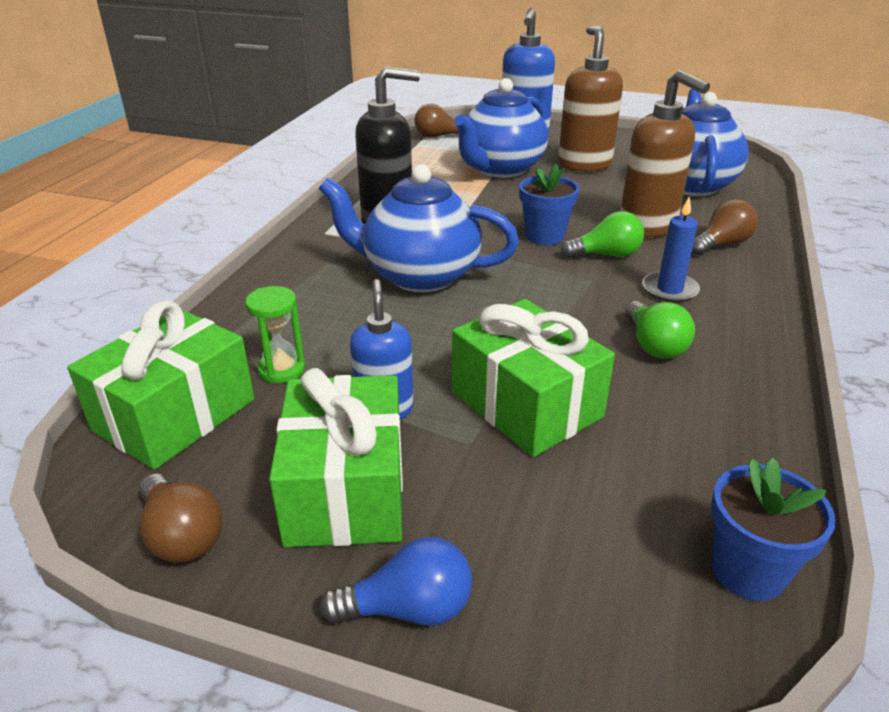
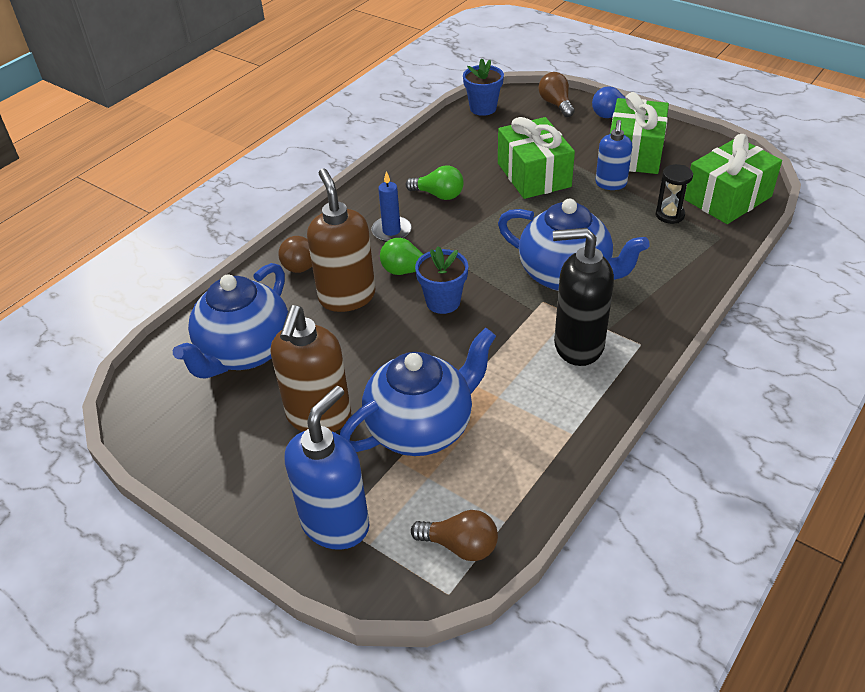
camera: 160 degrees left, 10 degrees up
(182, 535) = (706, 148): brown light bulb -> brown light bulb (556, 104)
(282, 369) = (670, 215): green hourglass -> black hourglass
(654, 345) = (439, 195): green light bulb -> green light bulb turned 105 degrees clockwise

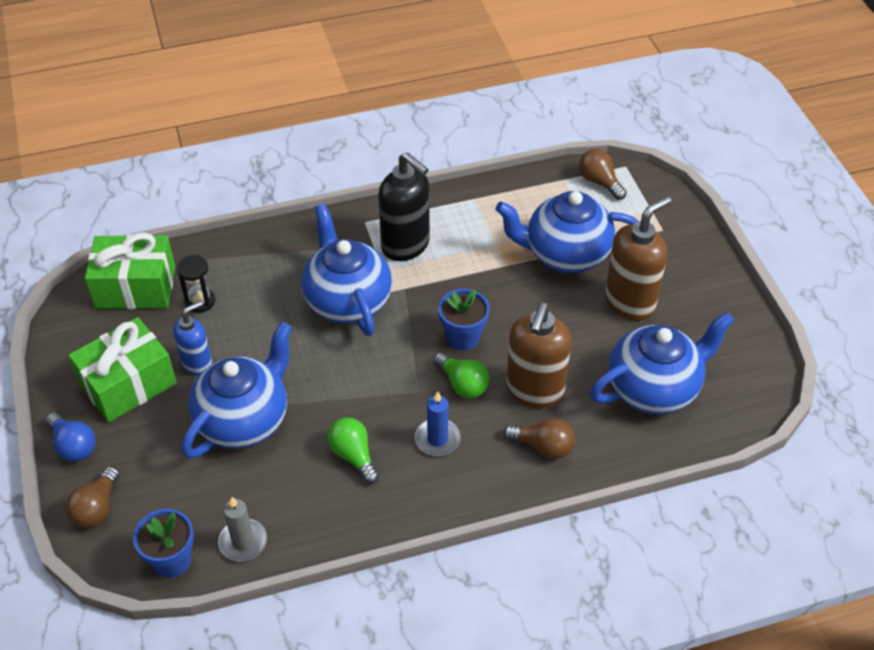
camera: 145 degrees left, 5 degrees up
(336, 524) = (664, 231): blue soap dispenser -> none
(454, 131) = (243, 542): none -> grey candle
(534, 175) = (244, 420): green gift -> blue teapot

